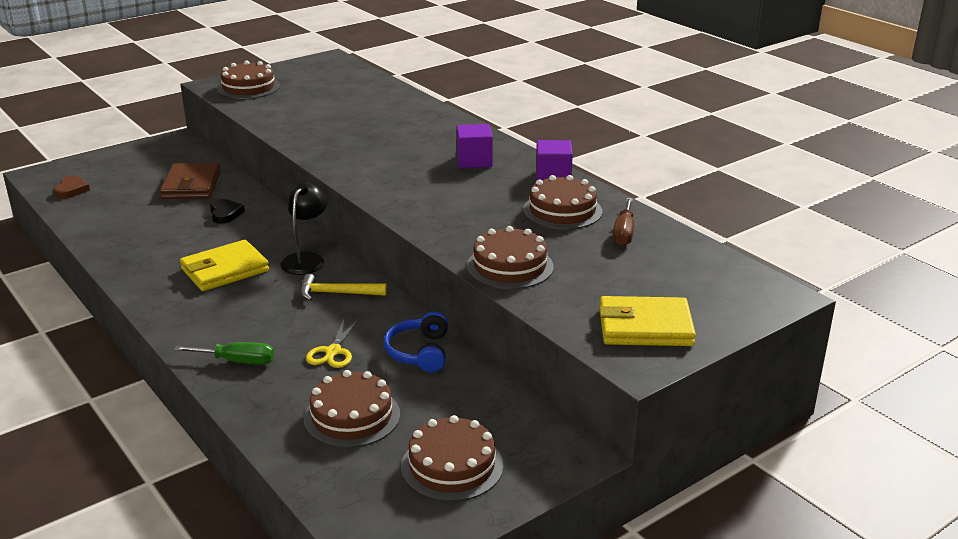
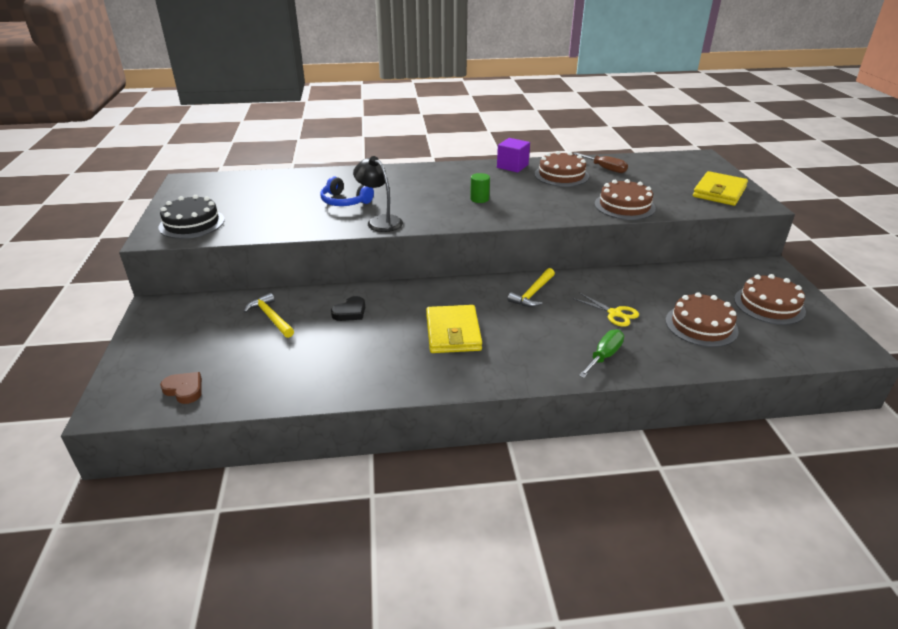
camera: 60 degrees left, 5 degrees up
(191, 185) = (271, 317): brown wallet -> yellow hammer
(225, 214) = (350, 312): black heart -> black heart turned 120 degrees clockwise
(248, 87) = (192, 223): brown cake -> black cake
(306, 259) = (469, 293): black lamp -> black lamp (380, 221)
(419, 352) = (634, 283): blue headphones -> blue headphones (345, 201)
(432, 182) = (479, 199): none -> green cylinder
(474, 161) = (460, 180): purple cube -> none

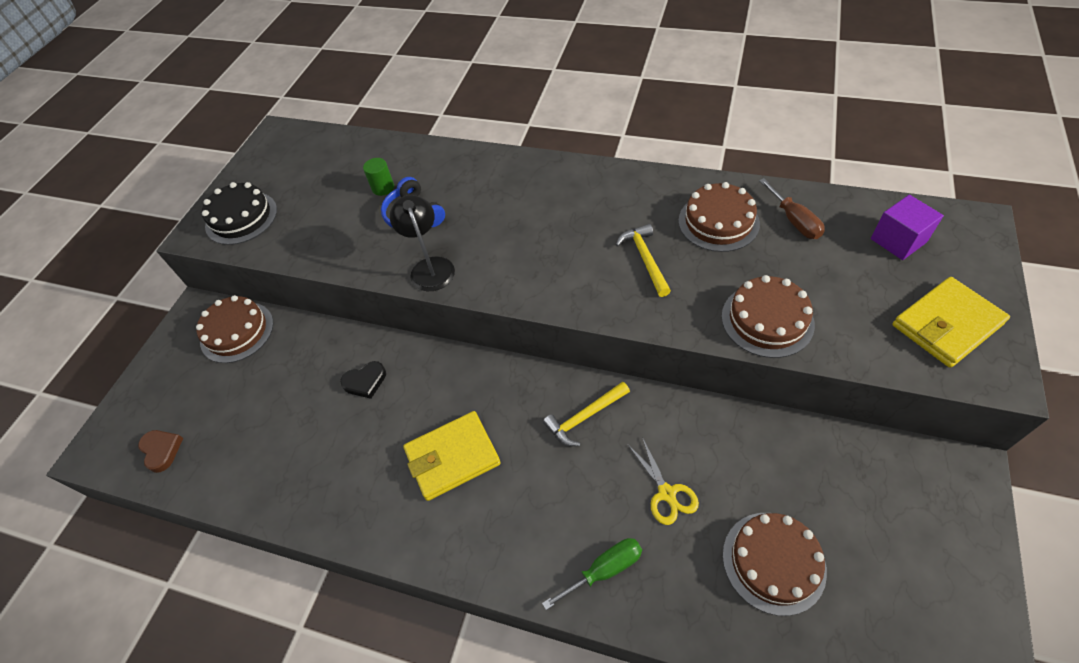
camera: 30 degrees right, 20 degrees up
(271, 317) = (286, 363): yellow hammer -> yellow hammer (645, 259)
(453, 332) = (452, 457): yellow wallet -> yellow wallet turned 45 degrees clockwise
(479, 199) = (574, 250): green cylinder -> green cylinder (383, 188)
(512, 166) = (661, 185): purple cube -> purple cube (898, 240)
(769, 305) = (908, 557): brown cake -> brown cake (237, 332)

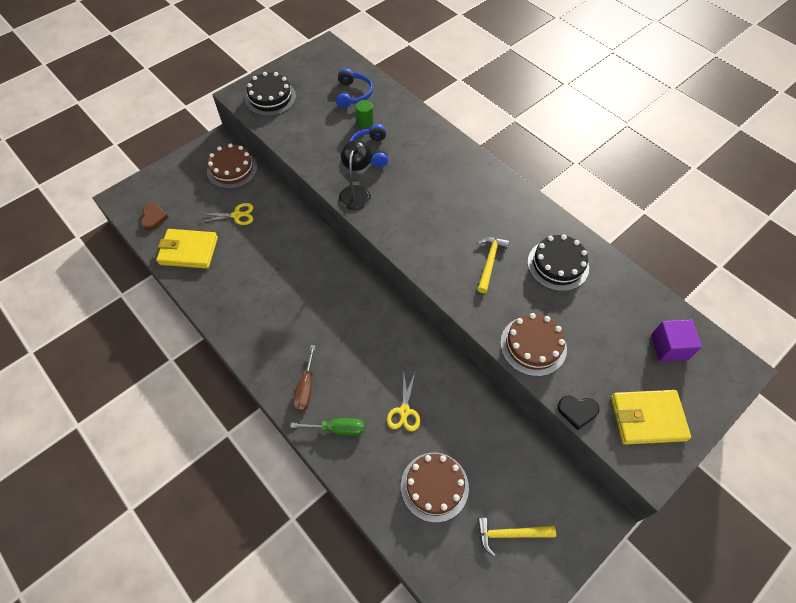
camera: 25 degrees right, 5 degrees up
(280, 383) = (237, 215): none -> yellow scissors
(346, 166) = (353, 94): none -> blue headphones
(365, 381) = (282, 242): black heart -> black heart (577, 411)
(452, 457) = (300, 316): yellow wallet -> yellow wallet (188, 251)
(584, 417) = (391, 339): yellow hammer -> yellow hammer (510, 534)
(718, 222) = (558, 265): brown cake -> black cake
(794, 221) = (610, 293): brown screwdriver -> brown screwdriver (305, 388)

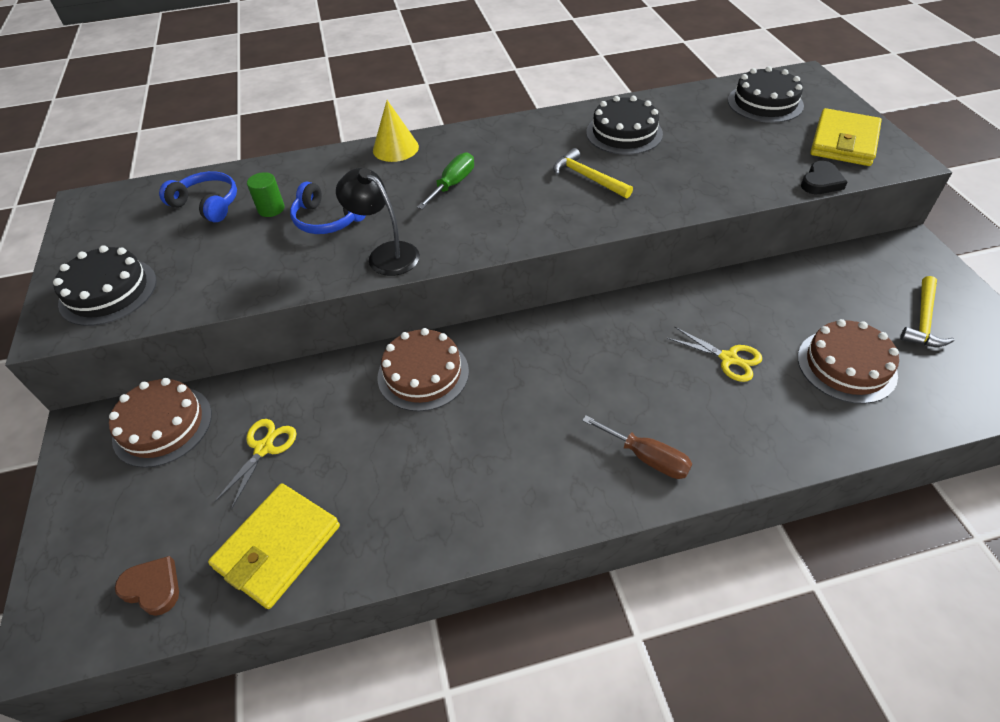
camera: 60 degrees left, 10 degrees down
(338, 429) = (729, 440): green screwdriver -> green screwdriver (453, 184)
(456, 148) = (395, 148): none -> yellow cone
(533, 345) = (722, 184): brown cake -> brown cake (423, 374)
(669, 347) = (765, 103): purple cube -> black cake

